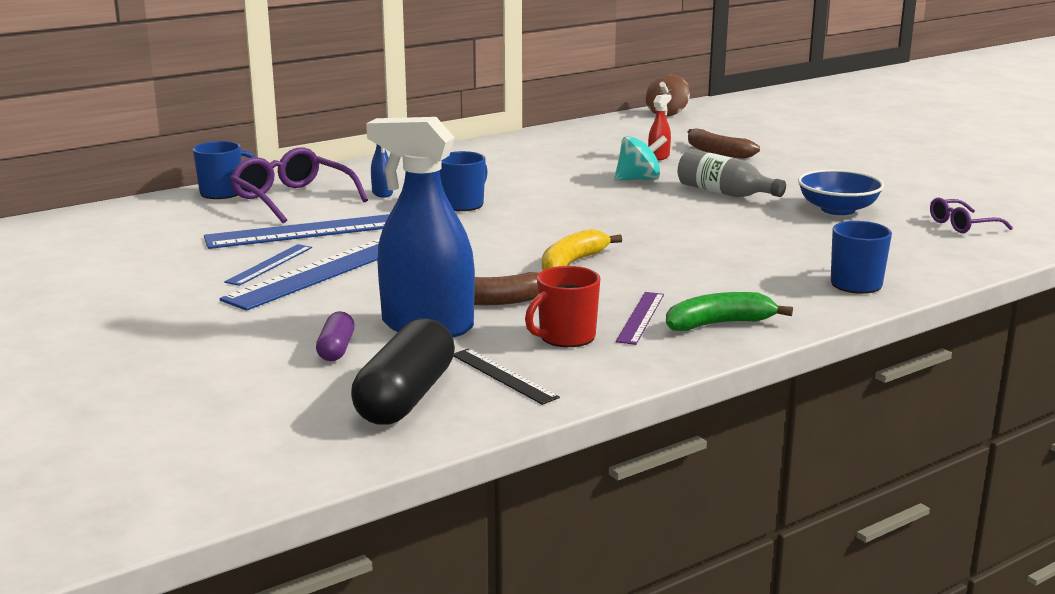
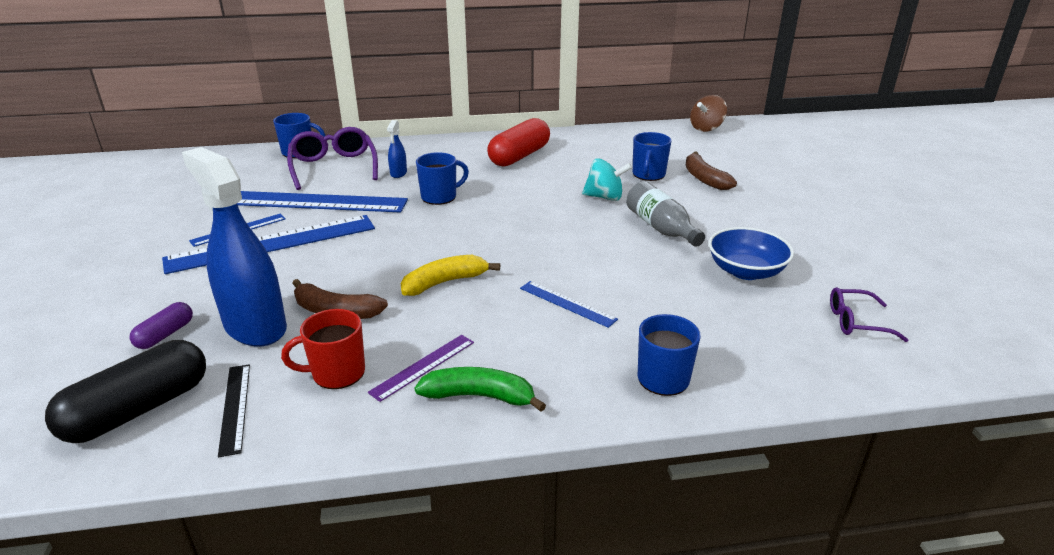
camera: 25 degrees right, 10 degrees up
(500, 161) = (519, 156): none -> red capsule
(658, 157) = (648, 175): red spray bottle -> blue mug
(711, 256) = (567, 303): none -> blue ruler

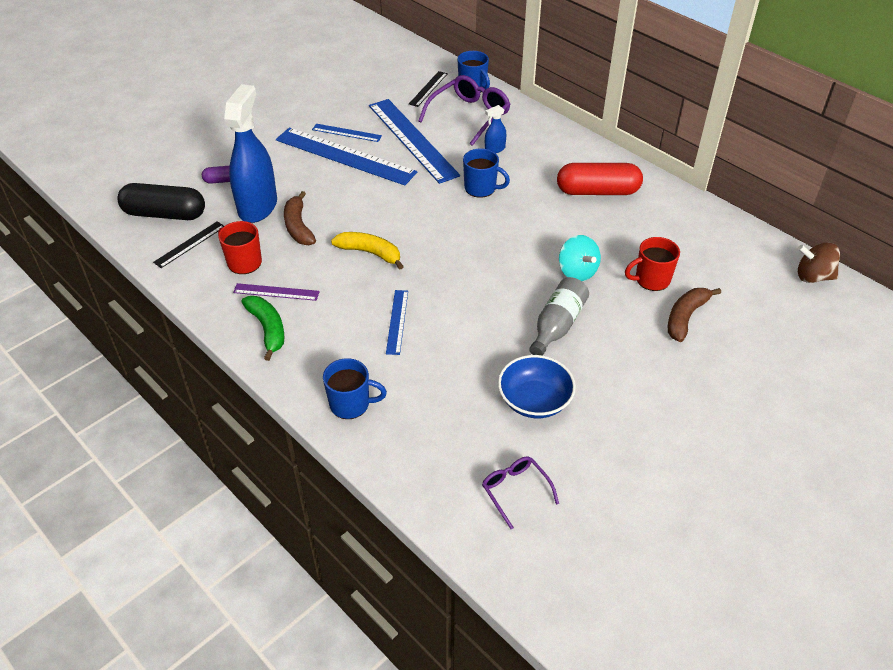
camera: 55 degrees right, 15 degrees up
(259, 170) = (428, 88): none -> black ruler
(648, 175) = (651, 280): blue mug -> red mug

